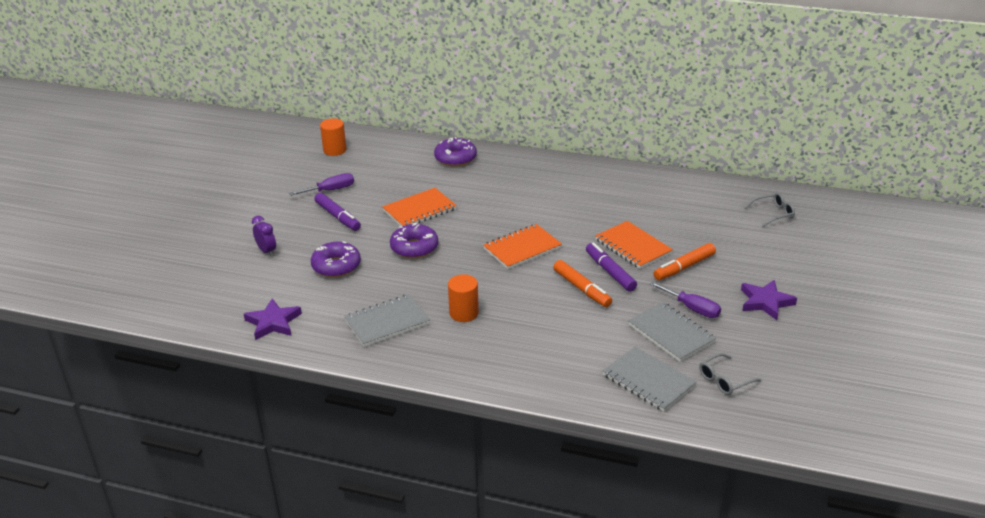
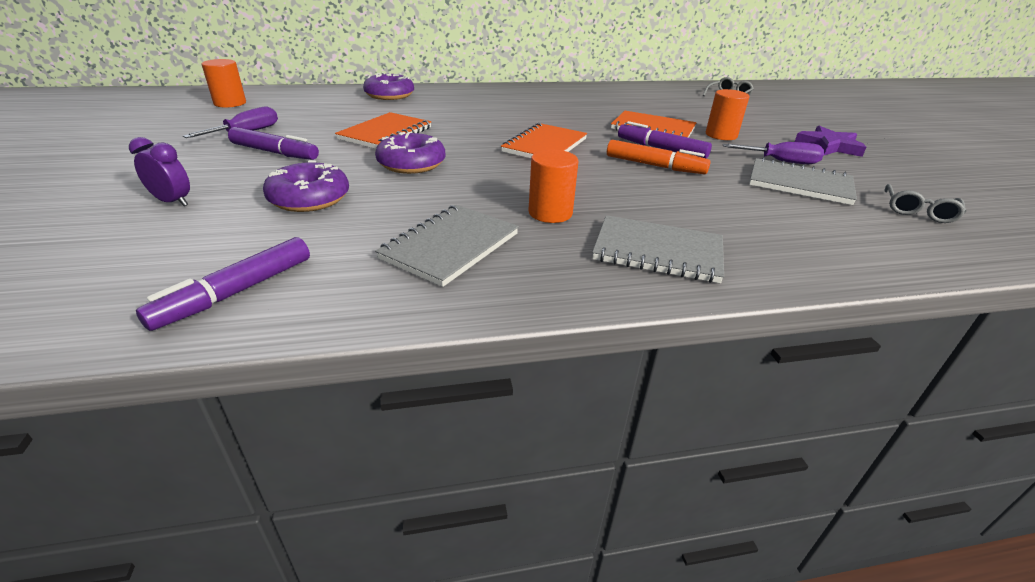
camera: 30 degrees left, 0 degrees up
(273, 322) = (236, 292): purple star -> purple marker
(648, 381) = (857, 230): grey notebook -> grey notebook (657, 252)
(684, 267) = (721, 135): orange marker -> orange cylinder

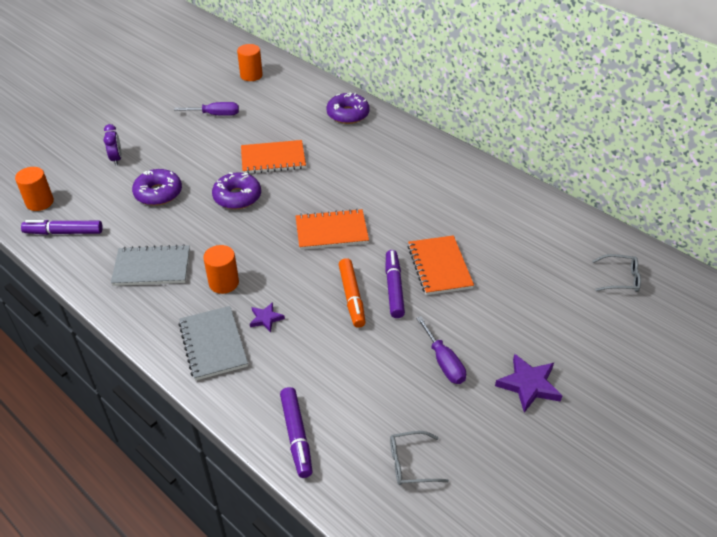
camera: 55 degrees right, 10 degrees up
(275, 152) = (200, 143): purple marker -> purple marker (296, 435)
(643, 210) = (266, 318): none -> purple star
(721, 135) = (473, 310): orange cylinder -> orange cylinder (40, 202)
(799, 184) = (398, 384): grey notebook -> none

